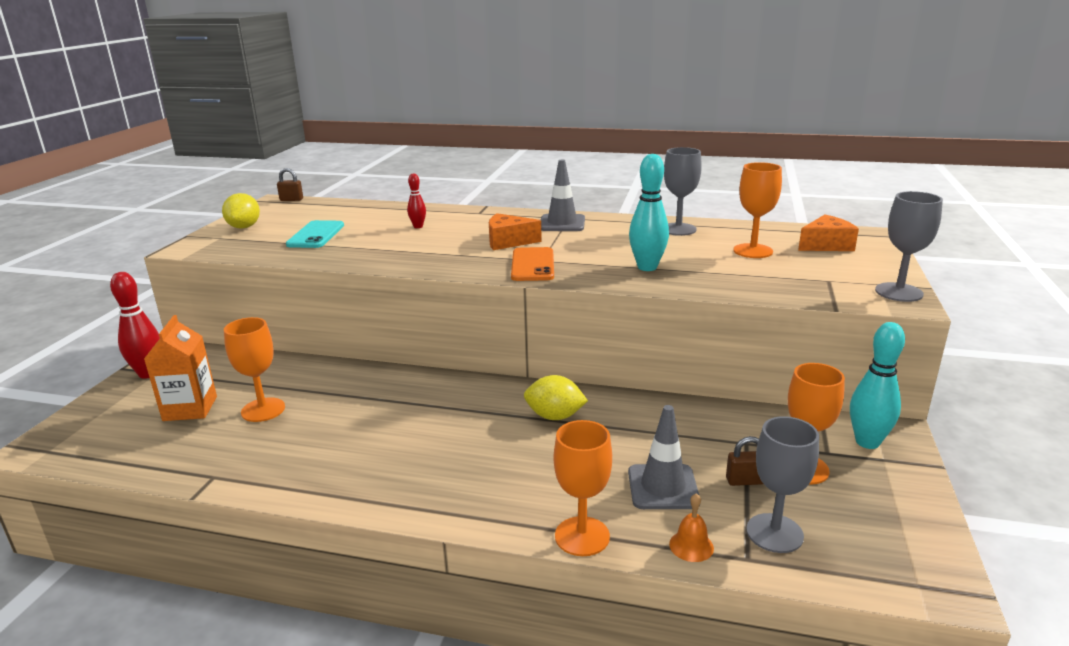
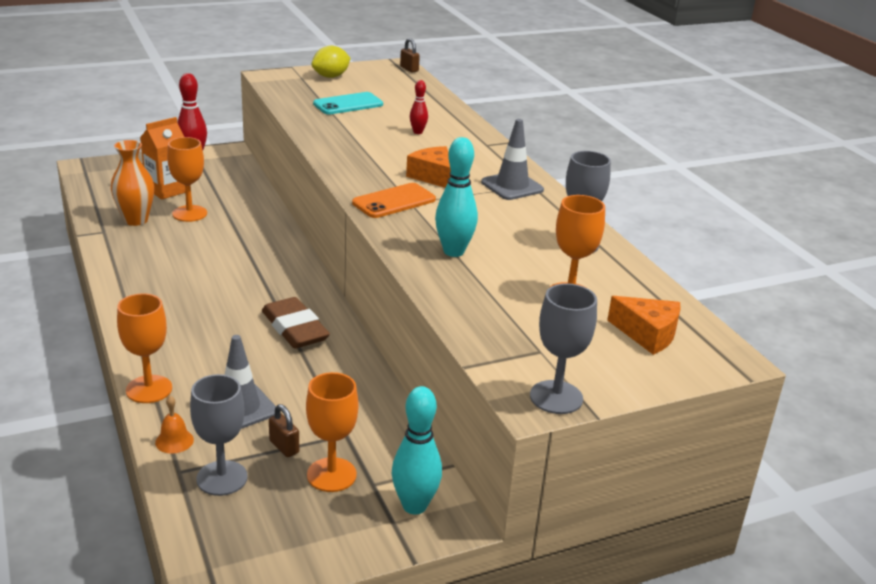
camera: 50 degrees right, 5 degrees up
(223, 447) = (136, 220): none -> orange vase
(554, 416) = (295, 328): yellow lemon -> brown eraser

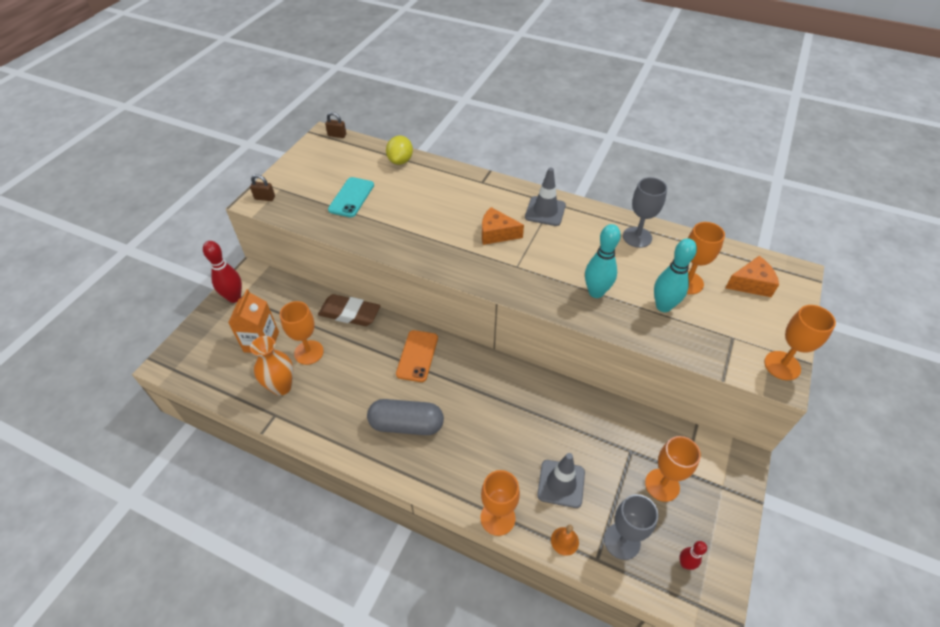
camera: 40 degrees left, 20 degrees up
(184, 294) = (406, 424): none -> grey capsule
(284, 447) = (618, 489): brown padlock -> brown padlock (265, 198)
(295, 328) = (504, 397): brown eraser -> brown eraser (349, 313)
(331, 76) = (299, 175): yellow lemon -> yellow lemon (400, 161)
(394, 201) = (508, 273): orange phone -> orange phone (417, 356)
(414, 506) = (717, 467): turquoise bowling pin -> turquoise bowling pin (663, 306)
(418, 132) = (430, 197): red bowling pin -> red bowling pin (685, 564)
(556, 397) = (782, 365): grey goblet -> orange goblet

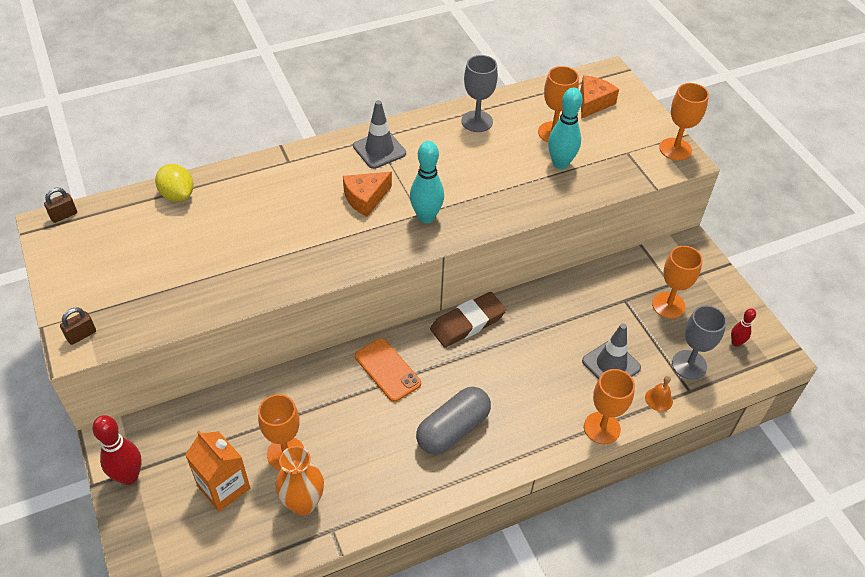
camera: 50 degrees left, 0 degrees up
(349, 313) = (275, 388): brown eraser -> brown eraser (467, 323)
(351, 197) = (180, 265): turquoise phone -> none
(596, 292) = (503, 189): turquoise bowling pin -> turquoise bowling pin (426, 217)

